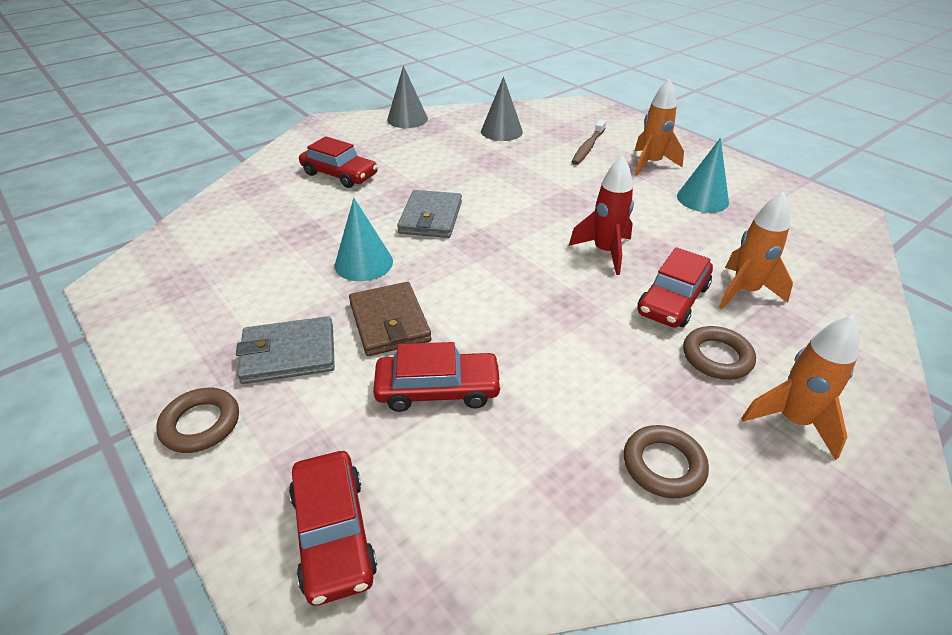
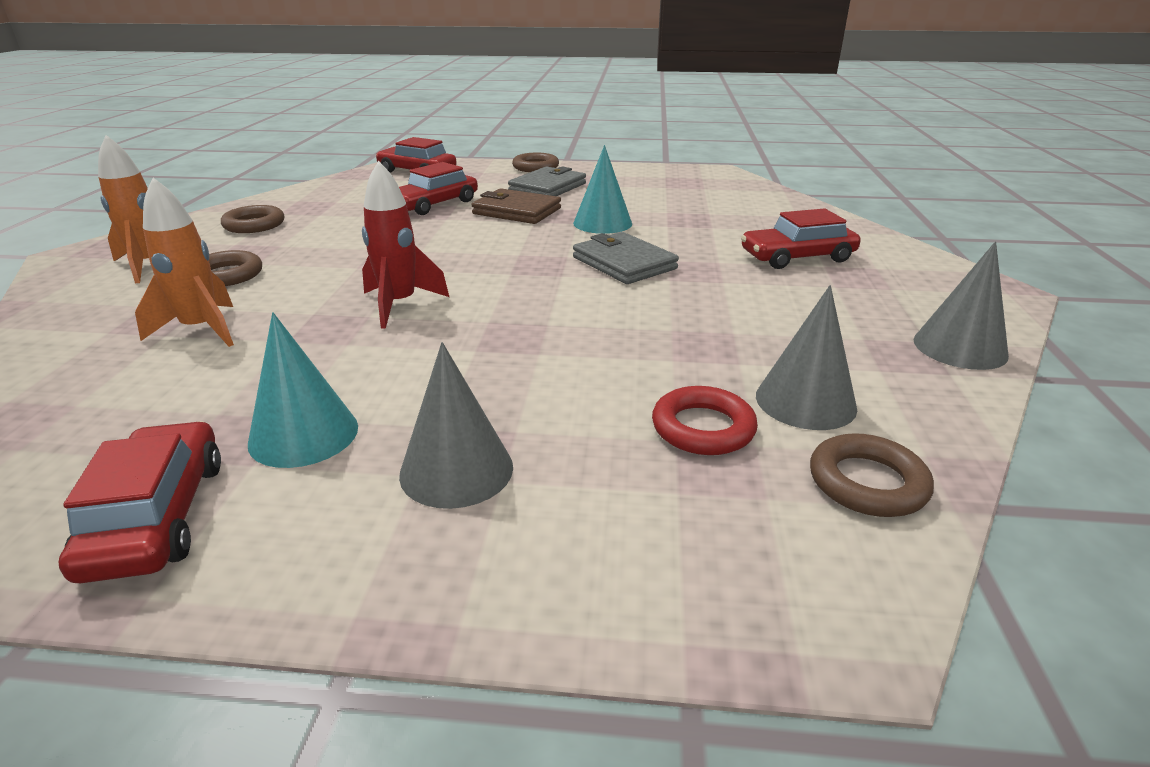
camera: 135 degrees right, 10 degrees down
(531, 113) = (867, 483): none -> brown ring
(550, 140) = (703, 428): none -> red ring
(588, 147) = (617, 447): brown toothbrush -> none
(651, 164) = (456, 470): orange rocket -> grey cone
(672, 300) = (289, 295): red car -> red car (157, 516)

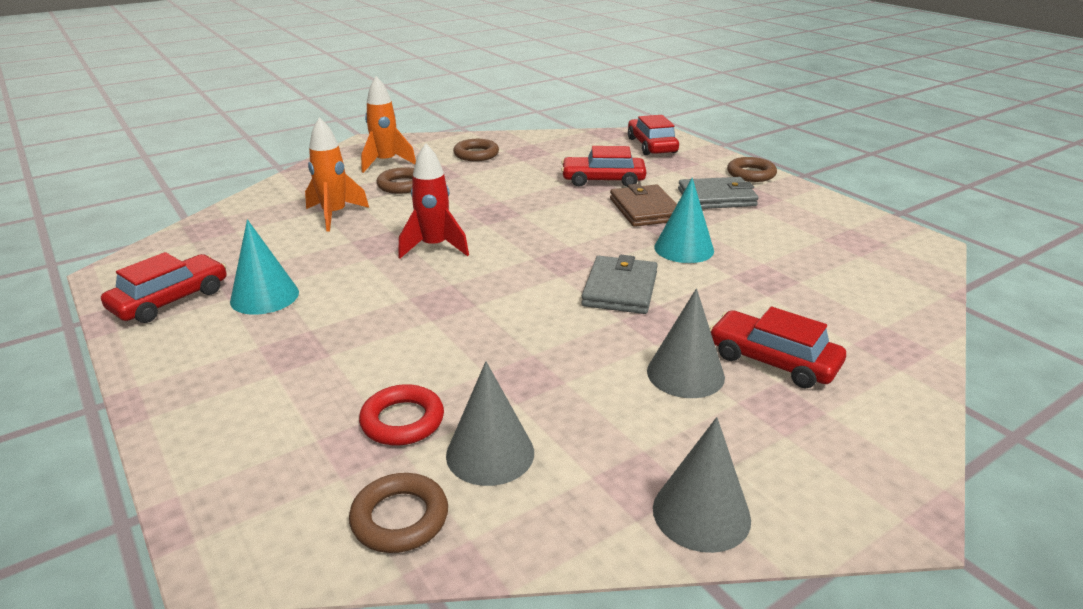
camera: 50 degrees right, 0 degrees up
(456, 470) = (272, 355): grey cone -> grey cone (685, 374)

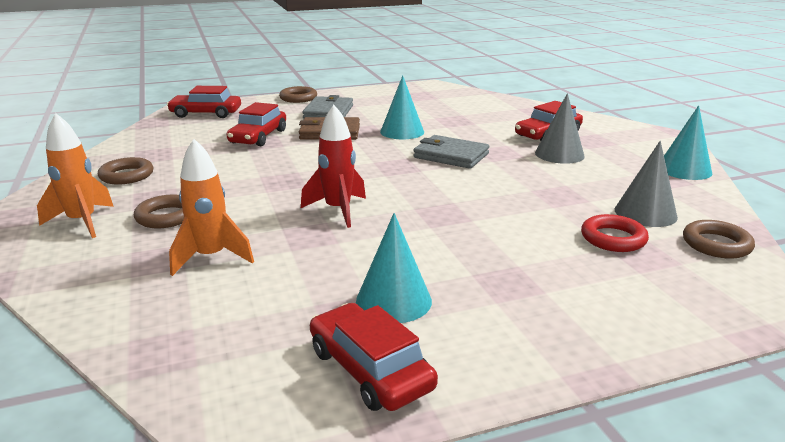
camera: 75 degrees left, 5 degrees down
(701, 513) = (684, 169): grey cone -> turquoise cone

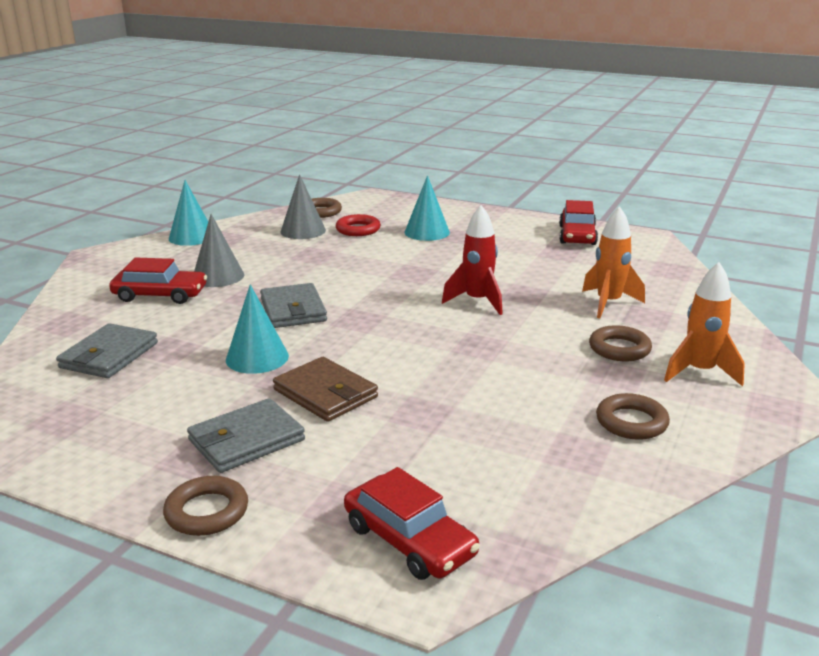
camera: 135 degrees left, 0 degrees up
(258, 137) = (414, 426): red car -> none
(393, 300) = (528, 249): turquoise cone -> turquoise cone (427, 232)
(472, 110) = (109, 355): none -> grey wallet

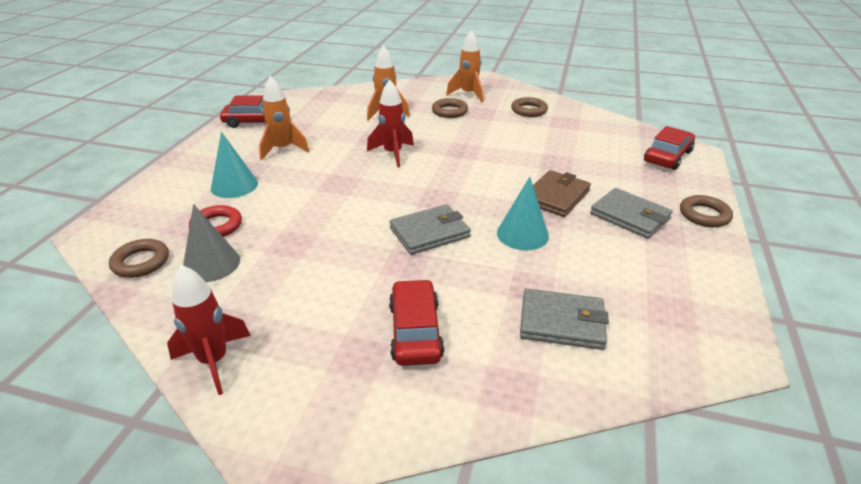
camera: 100 degrees left, 10 degrees up
(192, 237) = (214, 361): turquoise cone -> red rocket
(218, 276) = (356, 299): grey cone -> none
(501, 248) = (283, 149): none -> orange rocket

